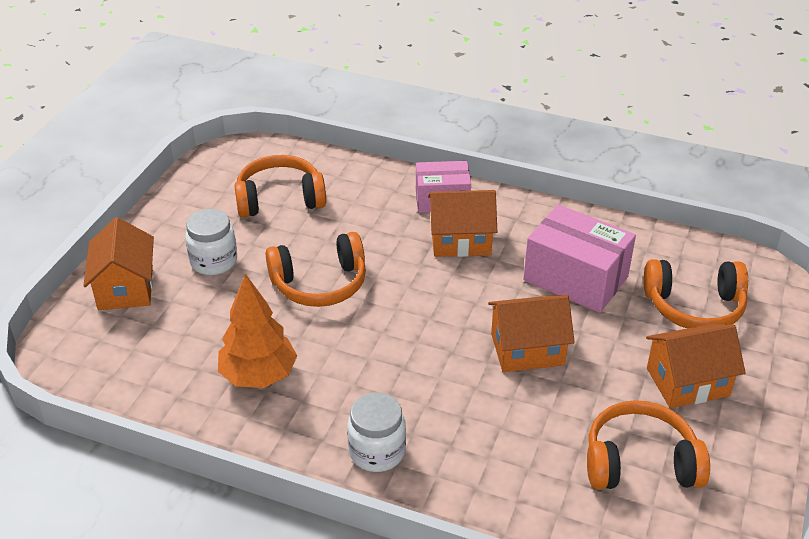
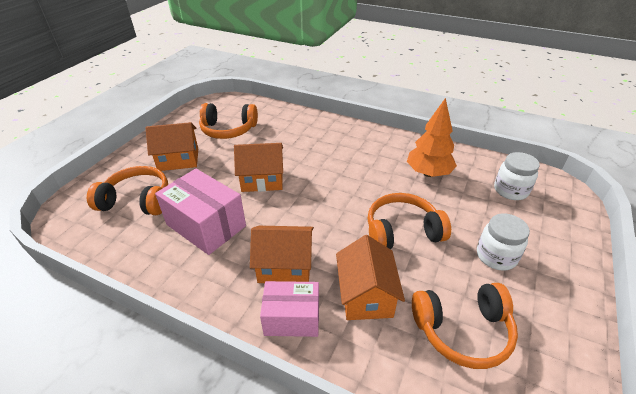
camera: 175 degrees left, 0 degrees up
(125, 288) = (555, 236): orange house -> orange house (366, 295)
(377, 452) = (356, 138): white jar -> white jar (510, 190)

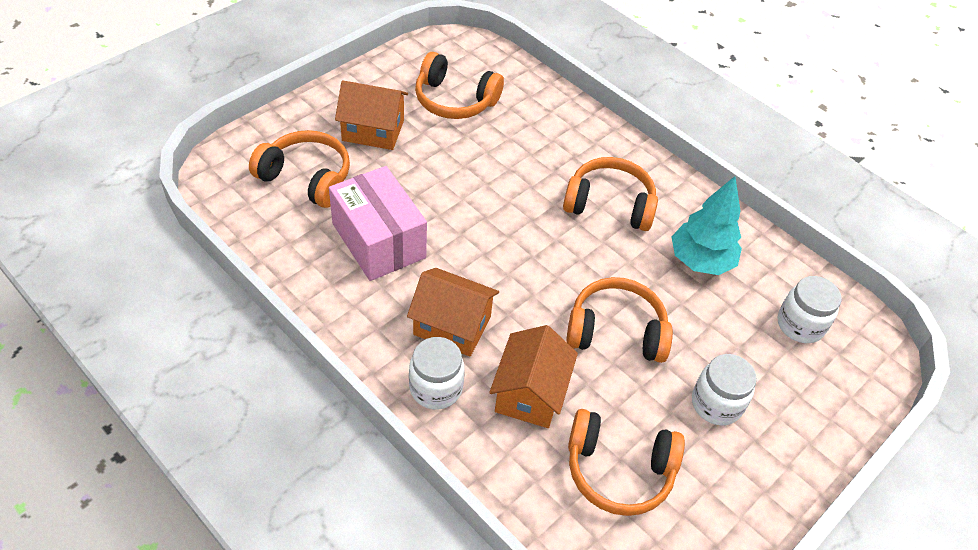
camera: 15 degrees right, 10 degrees up
(262, 180) = (470, 198): orange house -> none
(292, 318) = (436, 388): pink box -> white jar
(354, 158) = (609, 204): none -> orange headphones
(428, 173) = (700, 261): orange tree -> turquoise tree

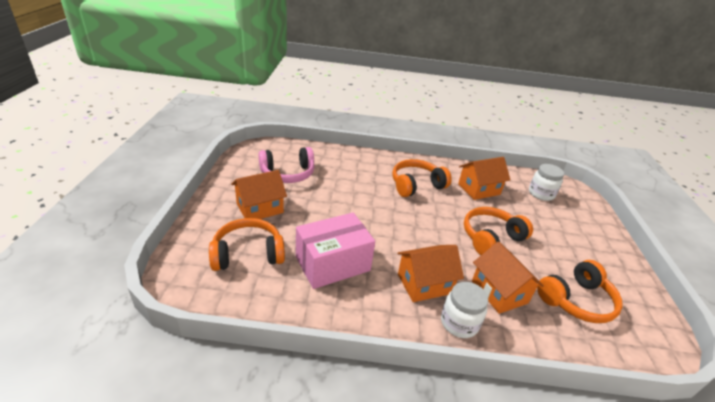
camera: 40 degrees left, 15 degrees down
(379, 240) = (332, 263): pink box -> pink box turned 45 degrees counterclockwise
(454, 100) = (288, 174): orange headphones -> pink headphones
(700, 261) = (479, 189): turquoise tree -> orange house
(716, 404) = (562, 243): white jar -> none

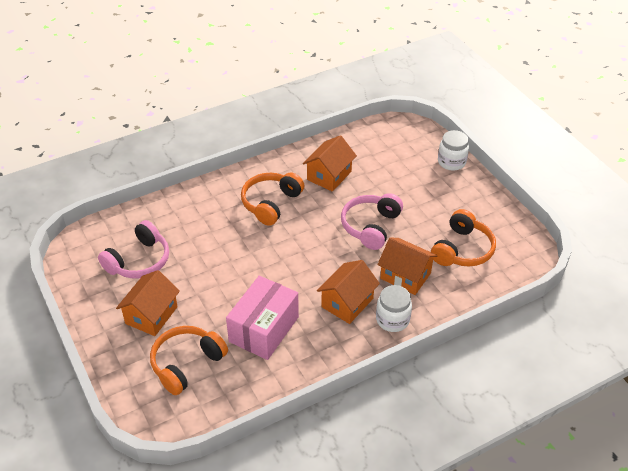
camera: 30 degrees left, 10 degrees up
(491, 238) = (370, 226): orange headphones -> pink headphones
(541, 194) = (385, 149): white jar -> white jar (451, 162)

